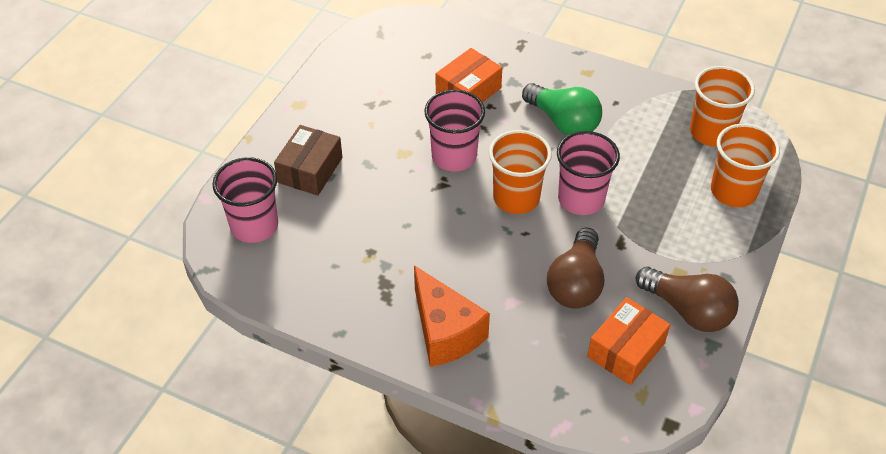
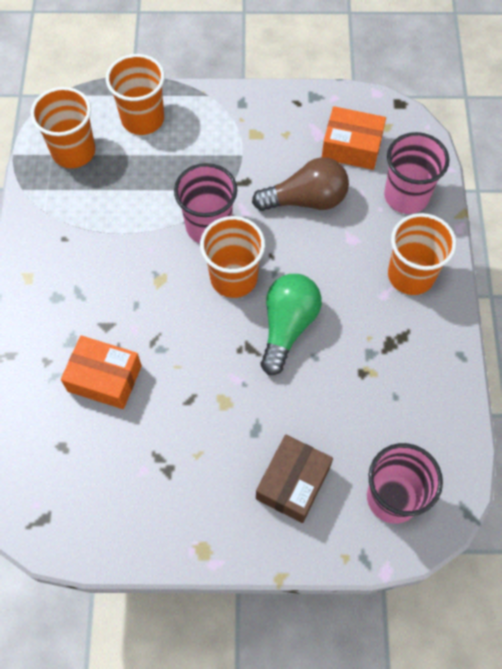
camera: 115 degrees left, 15 degrees up
(310, 170) = (293, 483): brown box -> brown box turned 60 degrees counterclockwise
(445, 332) = (411, 275): orange cheese -> orange cup
(454, 156) = (206, 352): pink cup -> pink cup (406, 196)
(563, 122) = (113, 274): green light bulb -> green light bulb (287, 326)
(688, 310) = (290, 118): brown light bulb -> none

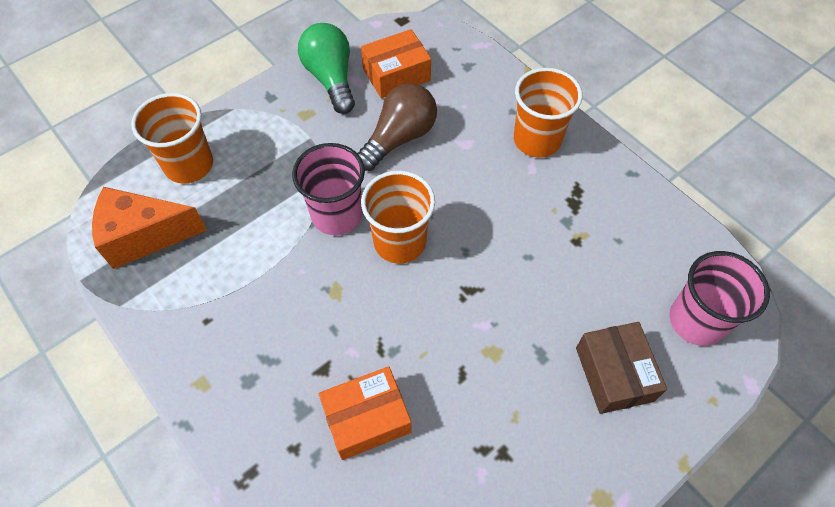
camera: 40 degrees left, 5 degrees down
(73, 151) = (144, 236): orange cup -> orange cheese
(287, 326) = (483, 249): green light bulb -> green light bulb (331, 78)
(406, 196) = (474, 84): pink cup -> none

